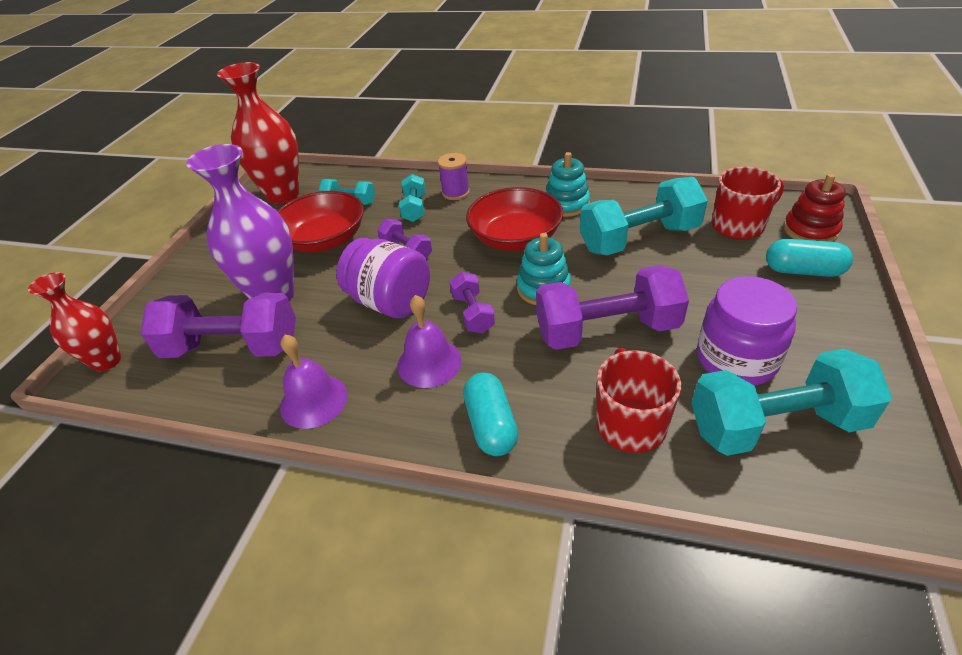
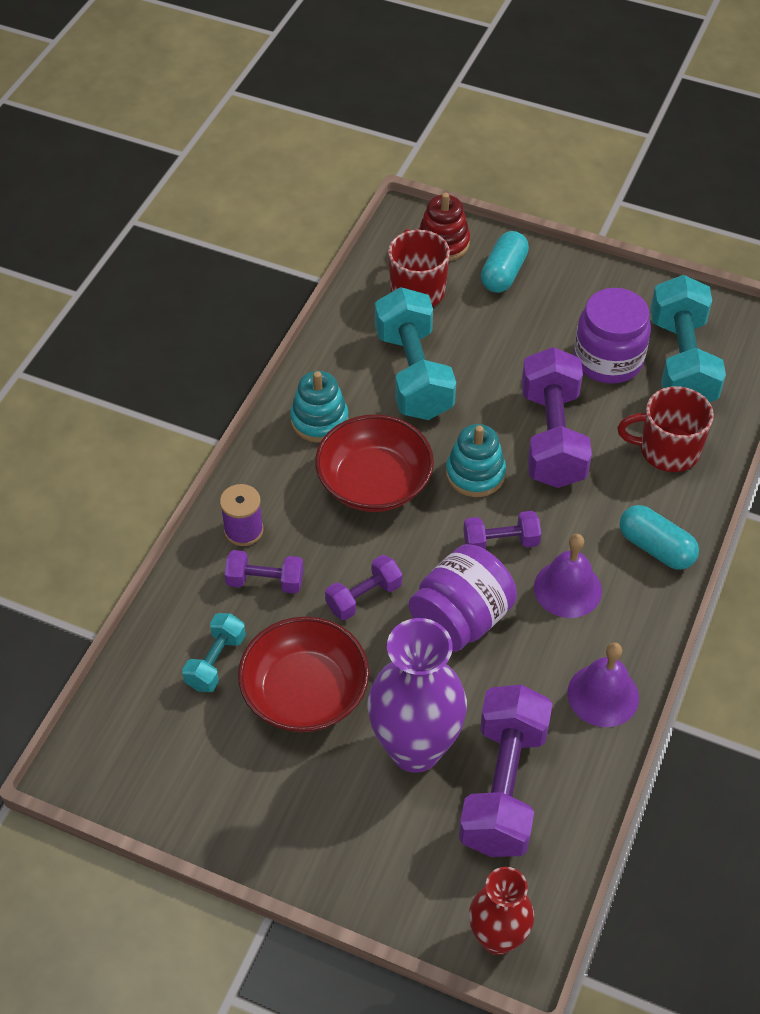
camera: 85 degrees left, 10 degrees up
(283, 195) = (153, 757): red vase -> none
(414, 208) = (265, 581): turquoise dumbbell -> purple dumbbell
(491, 425) = (656, 548): turquoise capsule -> turquoise capsule turned 45 degrees clockwise

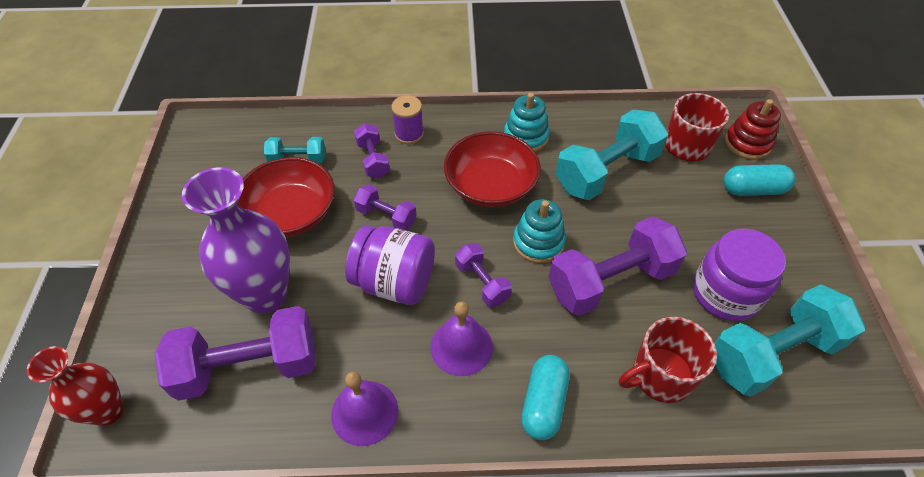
camera: 65 degrees right, 0 degrees up
(667, 450) = (660, 376): red mug -> red mug turned 90 degrees counterclockwise

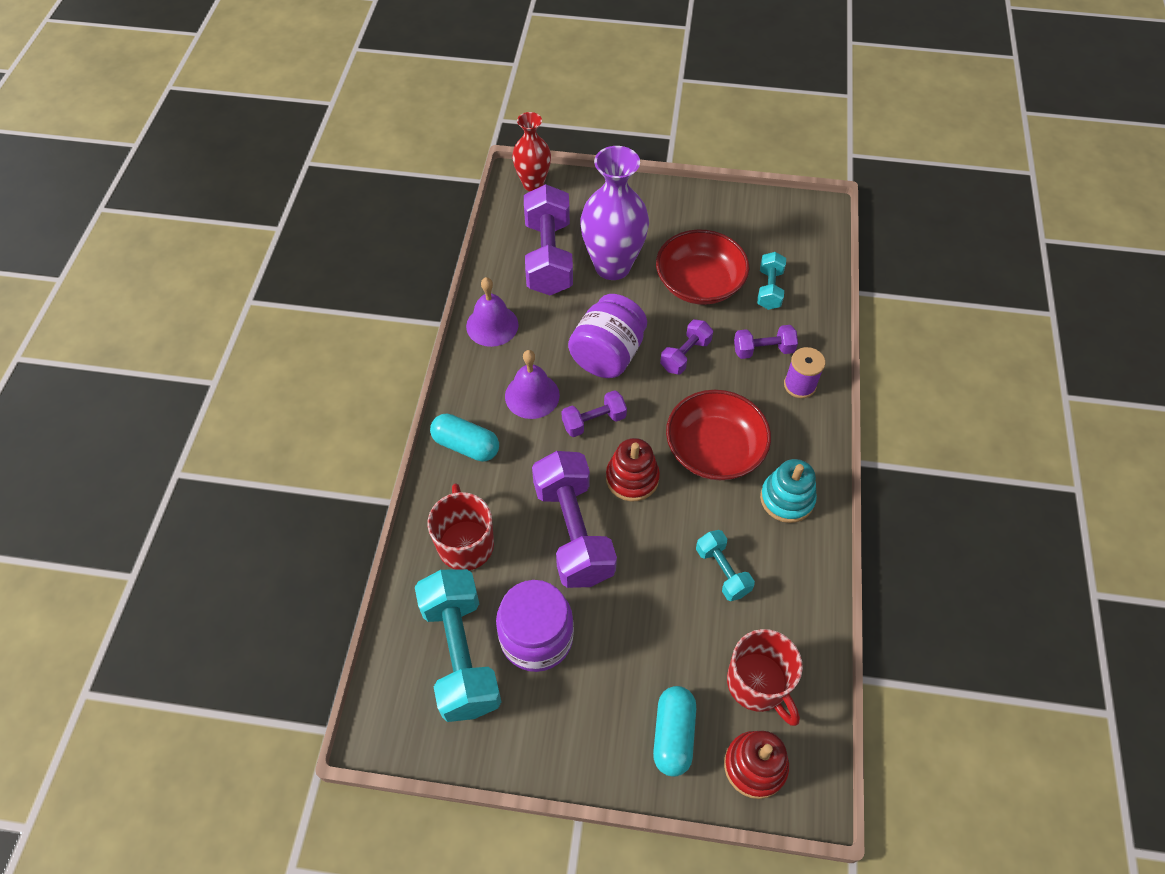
camera: 100 degrees right, 5 degrees up
(538, 242) = (632, 478): turquoise stacking toy -> red stacking toy
(606, 171) = (722, 571): turquoise dumbbell -> turquoise dumbbell, size x0.52

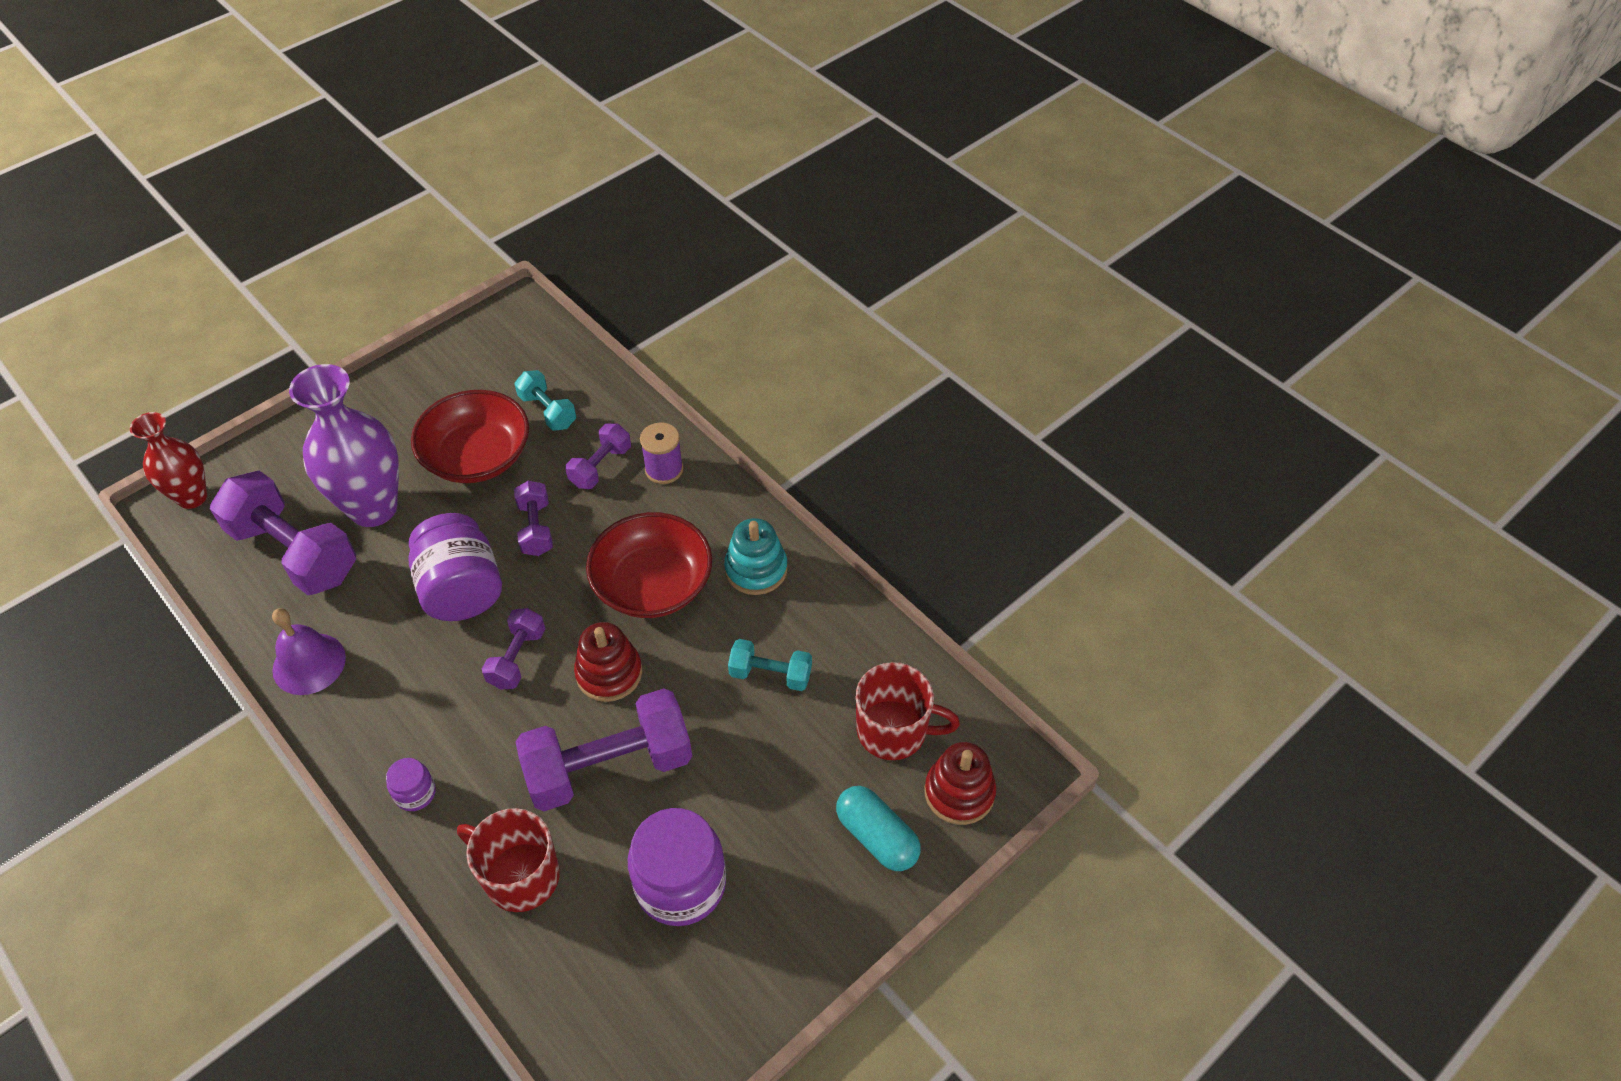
camera: 50 degrees left, 5 degrees down
(461, 654) = (629, 969): turquoise dumbbell -> none
(466, 445) = (415, 793): turquoise capsule -> purple jar
(532, 395) = (429, 689): purple bell -> none
(573, 531) = (609, 766): purple dumbbell -> purple dumbbell turned 45 degrees counterclockwise

